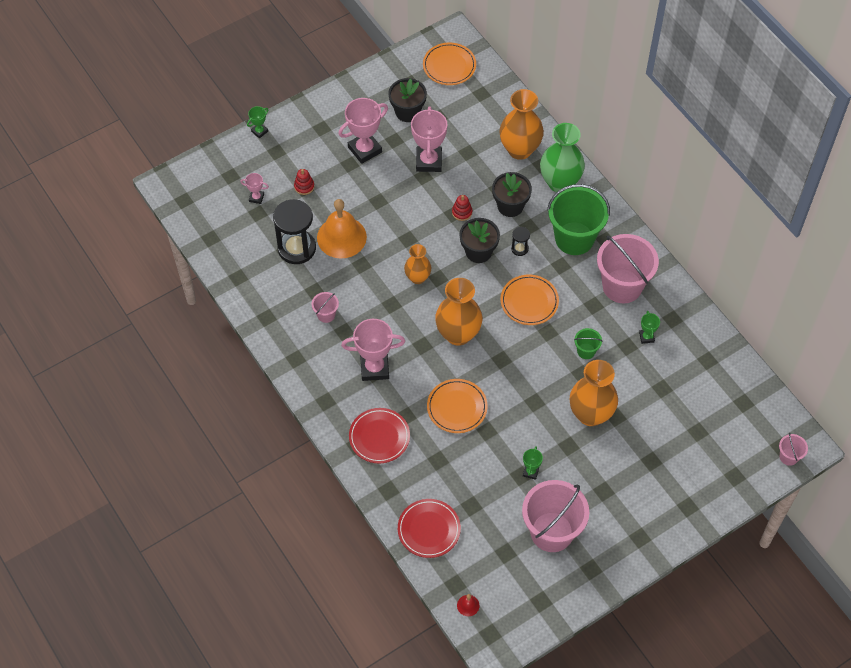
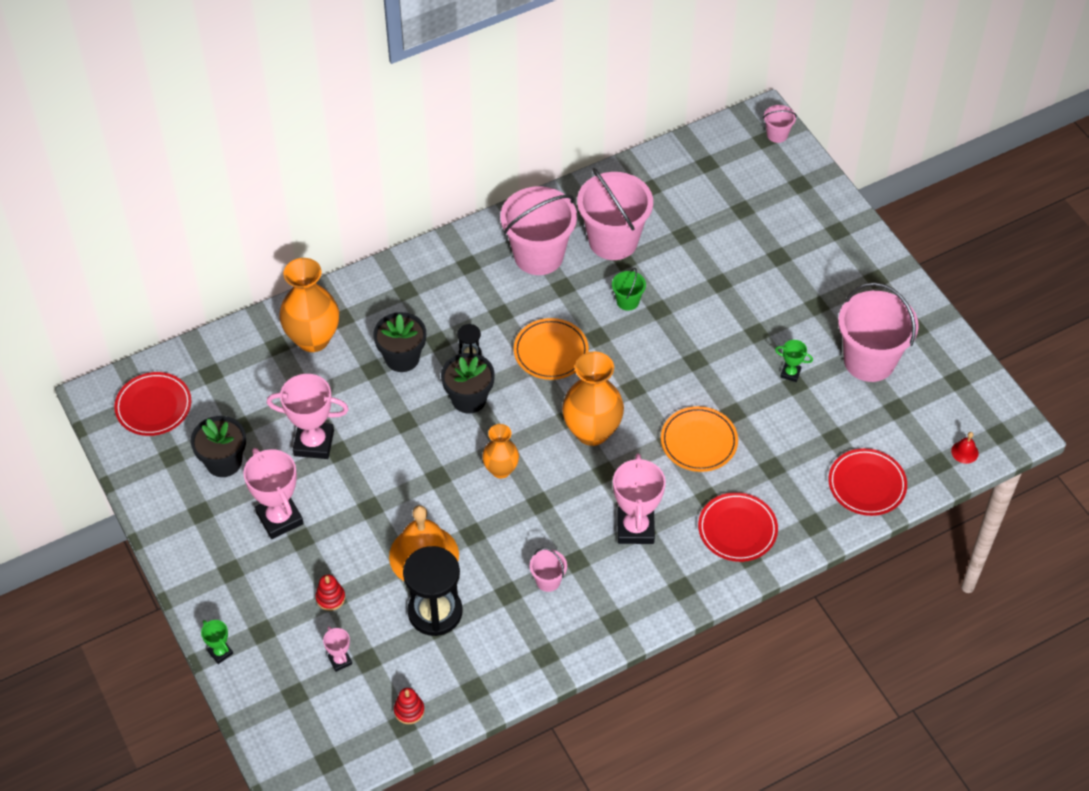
camera: 85 degrees left, 5 degrees down
(256, 198) = (340, 660): pink trophy -> pink trophy turned 45 degrees counterclockwise
(449, 66) = (153, 406): orange plate -> red plate
(462, 212) = (404, 412): red stacking toy -> red stacking toy (409, 710)
(560, 182) = (373, 301): green vase -> none
(574, 238) = (462, 295): green bucket -> none
(590, 414) = (715, 306): orange vase -> none
(646, 337) = (613, 240): green trophy -> pink bucket

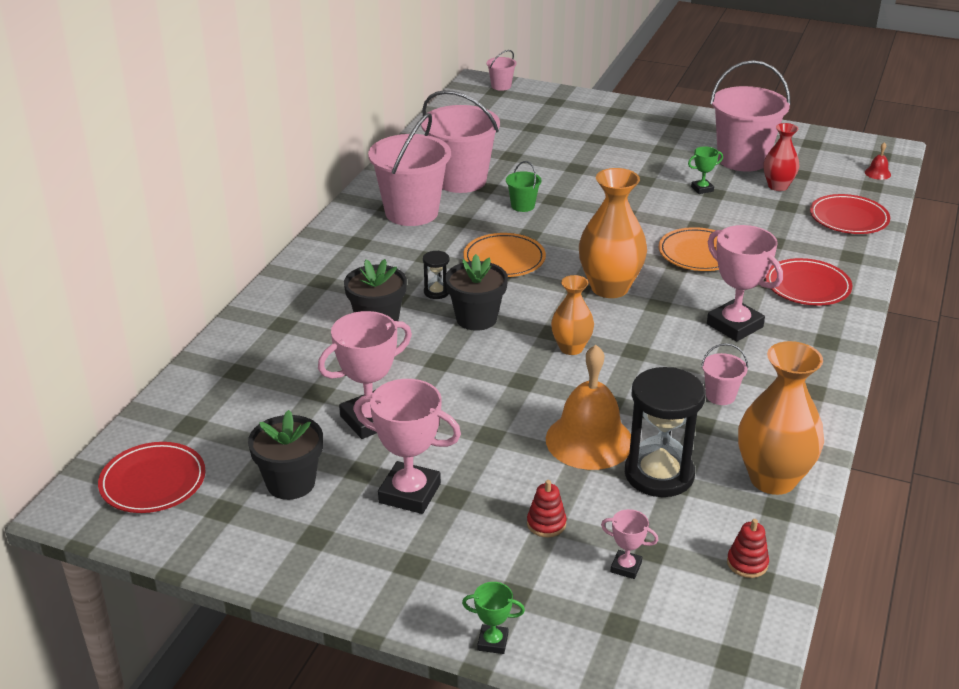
camera: 40 degrees left, 20 degrees down
(313, 339) = (271, 350): orange vase -> orange vase (772, 479)
(857, 411) = (778, 186): none -> red vase

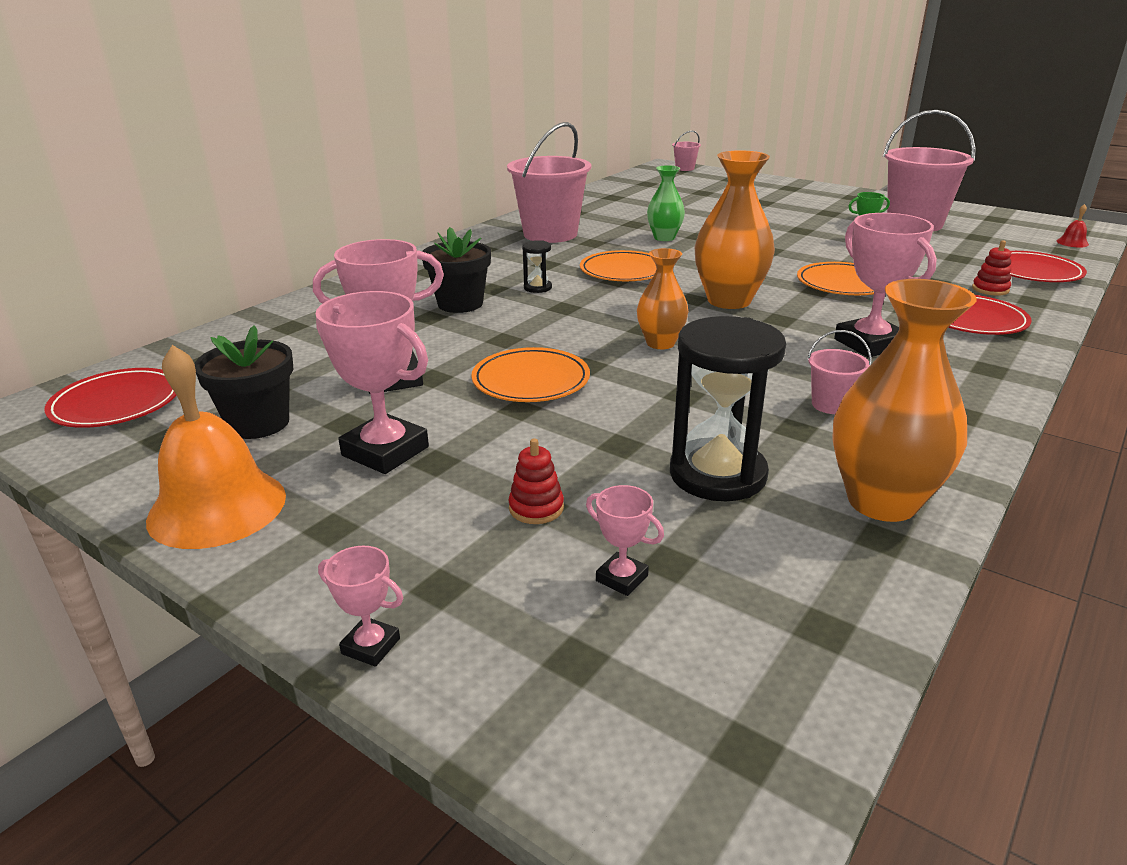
camera: 15 degrees right, 5 degrees down
(461, 180) = (612, 218): pink bucket -> none
(476, 319) = (567, 310): black flower pot -> none
(484, 405) = (531, 380): none -> orange plate
(493, 642) = (370, 646): green trophy -> pink trophy
(522, 206) = (664, 238): green bucket -> green vase
(589, 440) = (640, 428): orange bell -> orange bell (217, 507)
(747, 563) = (813, 603): red stacking toy -> red stacking toy (990, 289)
(778, 186) = (950, 244): red vase -> none

